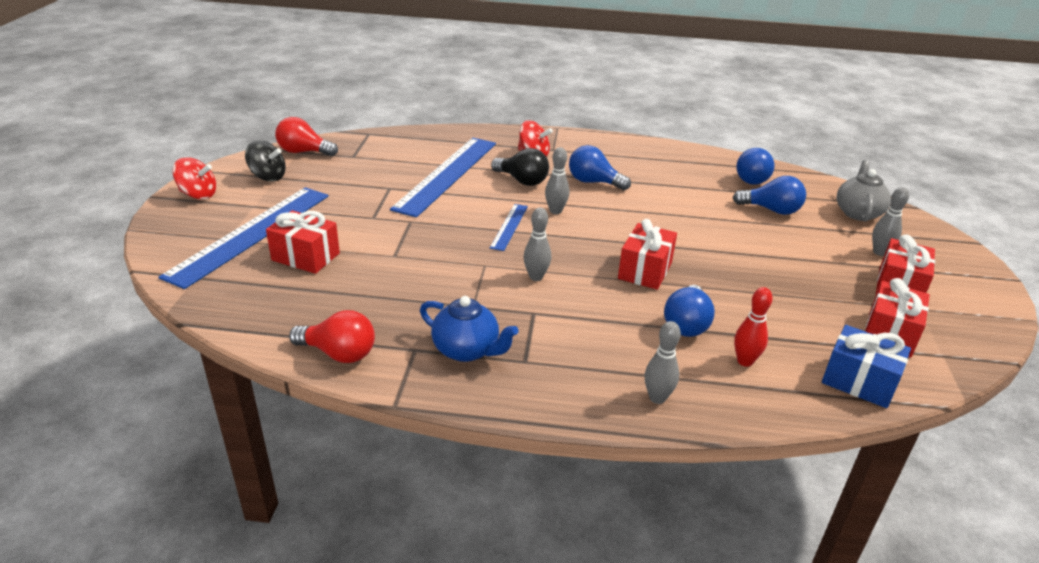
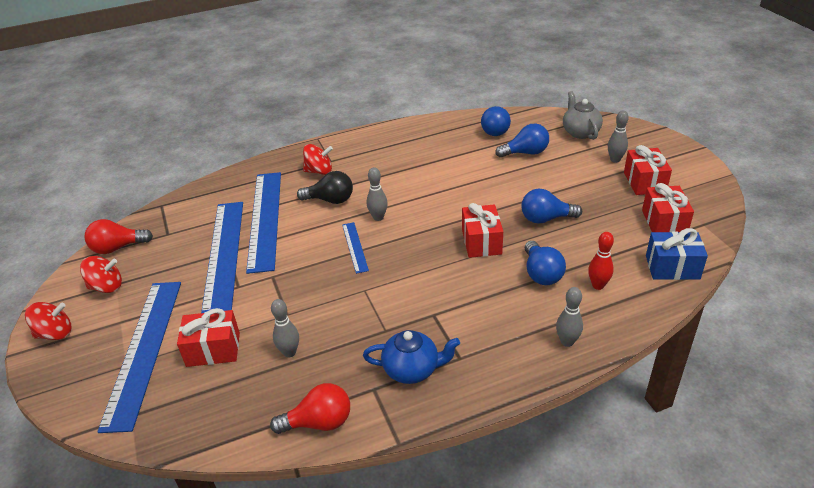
camera: 25 degrees left, 5 degrees up
(268, 177) = (106, 287): black spinning top -> red spinning top
(385, 188) = (224, 254): none -> blue ruler
(536, 277) = (410, 283): grey bowling pin -> grey bowling pin (289, 352)
(594, 182) = (385, 179): blue light bulb -> blue light bulb (546, 219)

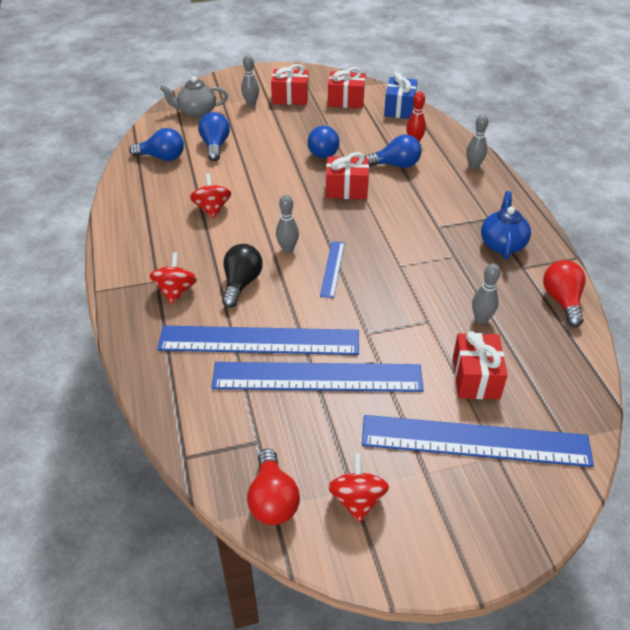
camera: 85 degrees left, 5 degrees up
(55, 333) = (442, 547): red spinning top -> red spinning top (212, 209)
(354, 247) = (332, 269): blue ruler -> blue ruler turned 75 degrees counterclockwise

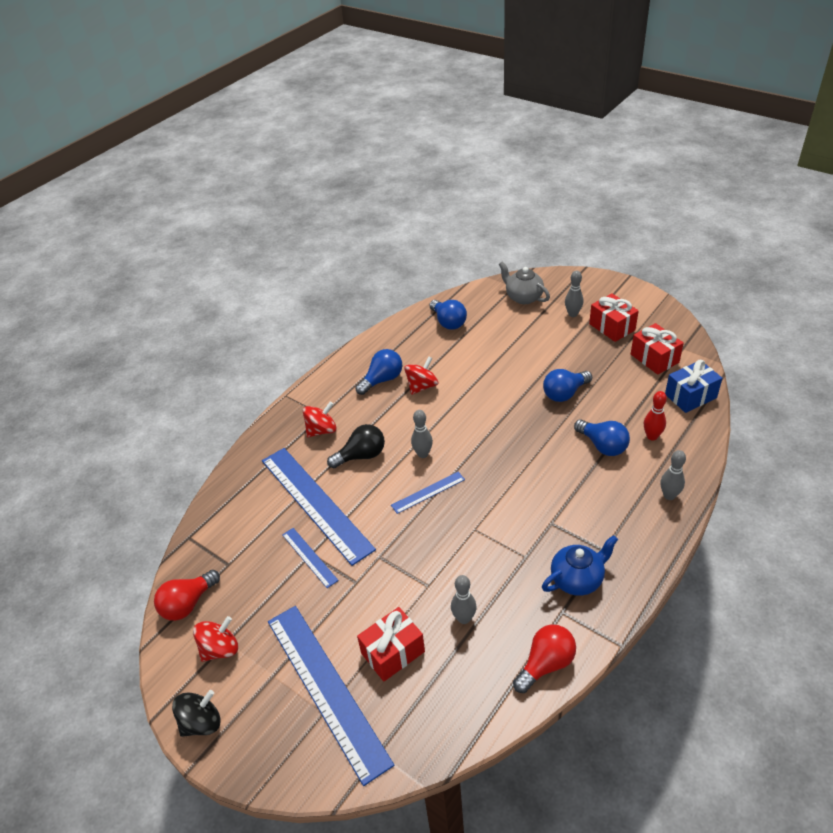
camera: 55 degrees right, 0 degrees up
(215, 146) = (495, 335): blue light bulb -> blue light bulb (382, 380)
(317, 377) = (309, 557): blue ruler -> blue ruler, size x0.46
(346, 189) = (532, 438): red gift -> none
(432, 559) = (201, 722): none -> black spinning top

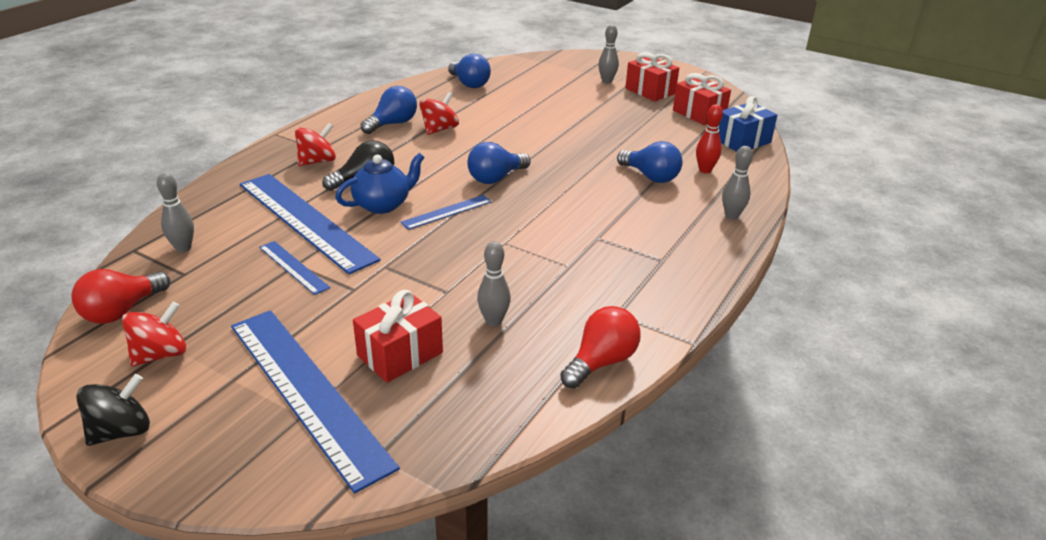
camera: 10 degrees left, 10 degrees down
(423, 454) = (440, 181): grey bowling pin -> grey bowling pin (183, 248)
(523, 297) = (552, 69): grey teapot -> none
(564, 393) = (603, 137): blue light bulb -> blue light bulb (496, 178)
(577, 579) = (633, 285): blue teapot -> blue teapot (383, 205)

